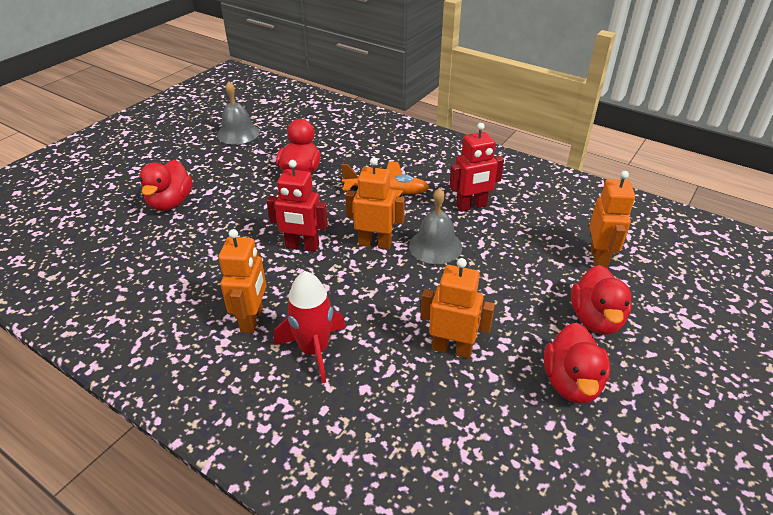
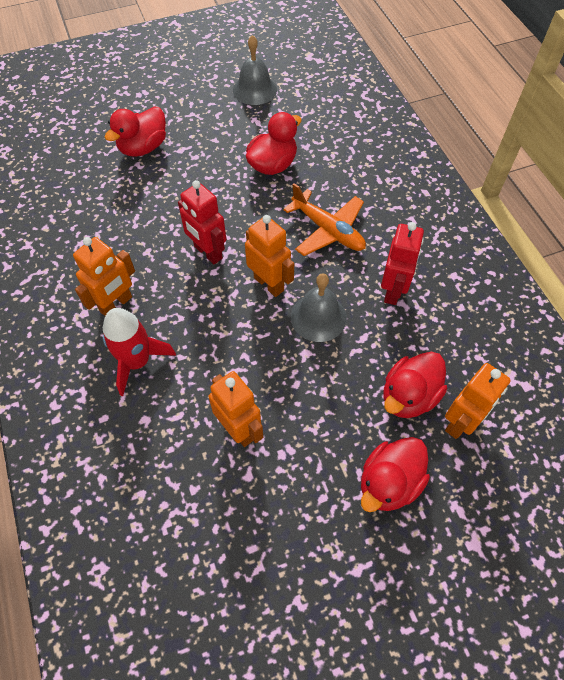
camera: 35 degrees right, 20 degrees up
(471, 206) = (393, 291): red robot -> red robot turned 90 degrees counterclockwise
(571, 383) = (305, 526): red duck -> red duck (409, 396)

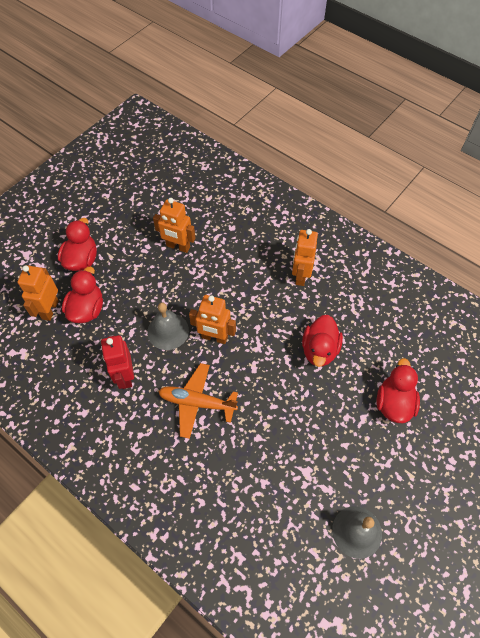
camera: 150 degrees right, 0 degrees up
(137, 361) = (260, 252): red rocket -> none
(208, 252) = (271, 338): red robot -> none
(273, 165) = (278, 444): red duck -> red duck (319, 350)

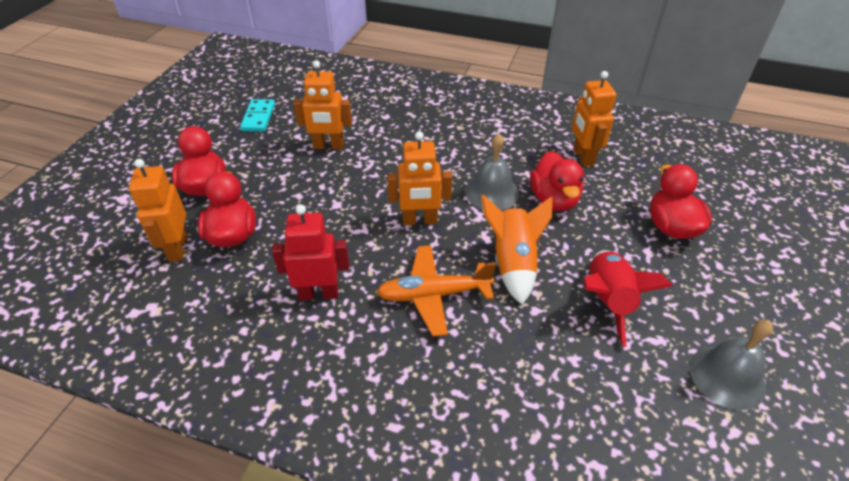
camera: 20 degrees left, 15 degrees down
(125, 376) = (319, 293): red robot -> red robot turned 120 degrees clockwise
(138, 202) = (258, 117): none -> turquoise domino
(168, 331) = (355, 229): grey bell -> grey bell (492, 192)
(262, 395) = (513, 263): none -> orange rocket
(300, 275) = (489, 139): orange robot -> orange robot (583, 157)
(310, 448) = (607, 301): none -> red rocket

